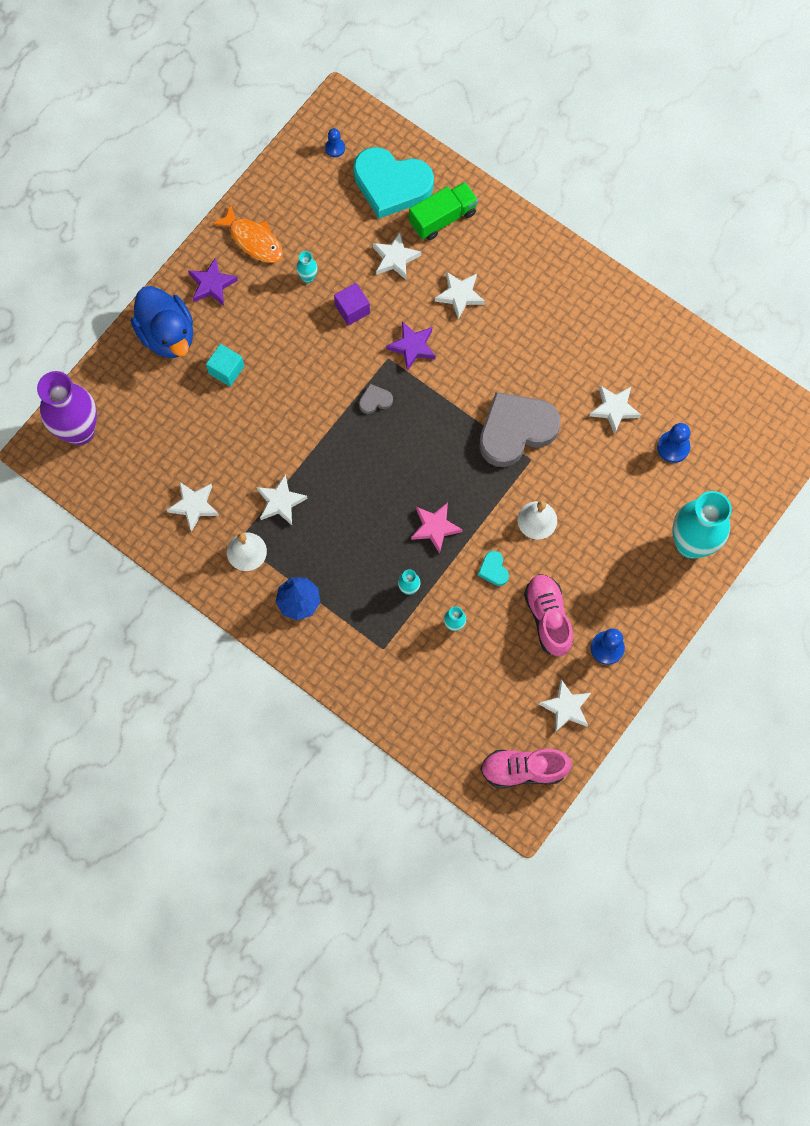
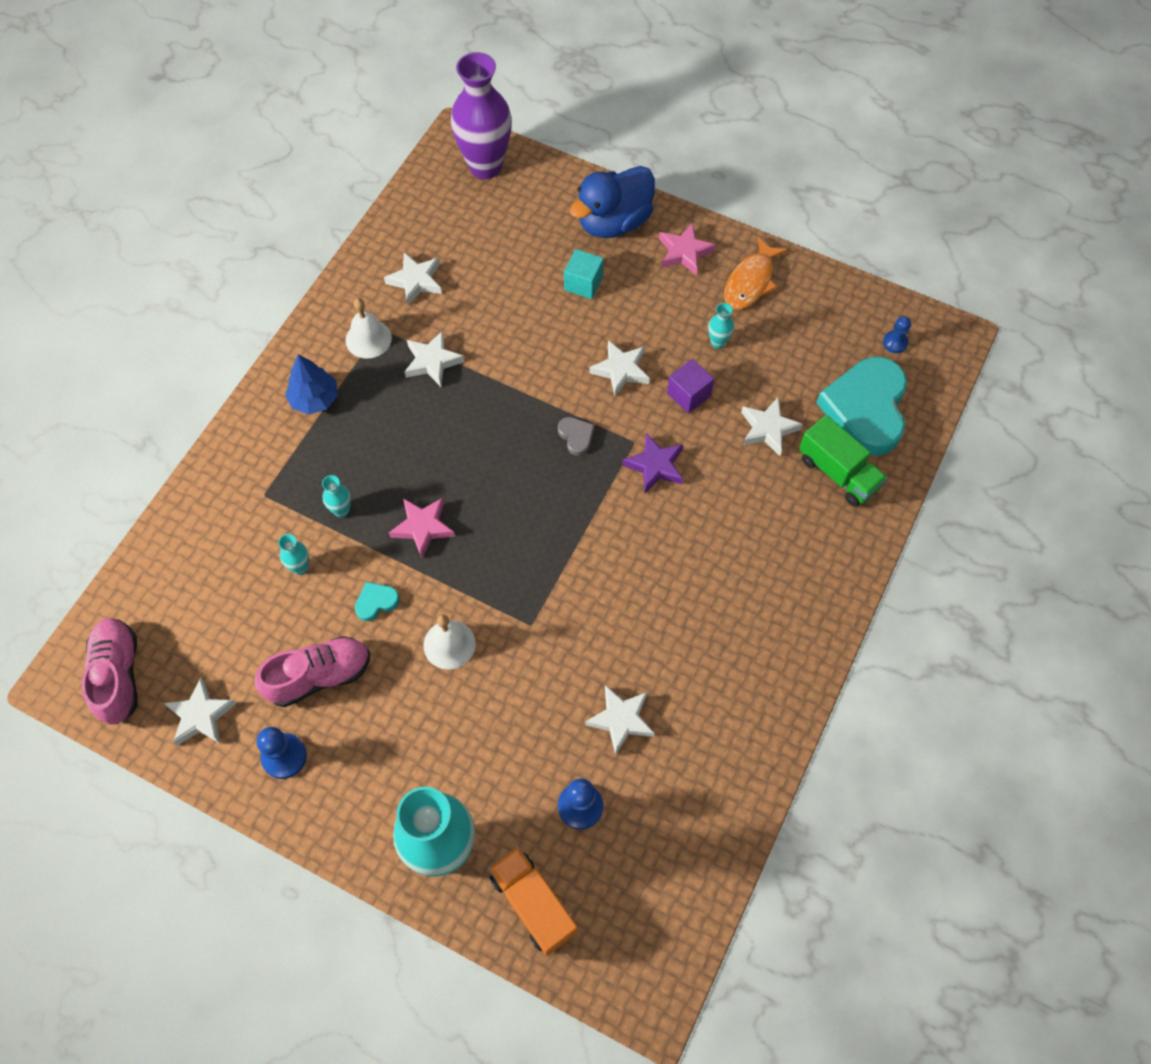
camera: 80 degrees right, 10 degrees down
(212, 284) = (684, 252): purple star -> pink star
(460, 295) = (737, 508): white star -> white star (620, 370)
(516, 430) = (567, 601): grey heart -> none
(736, 489) = (533, 904): none -> orange truck

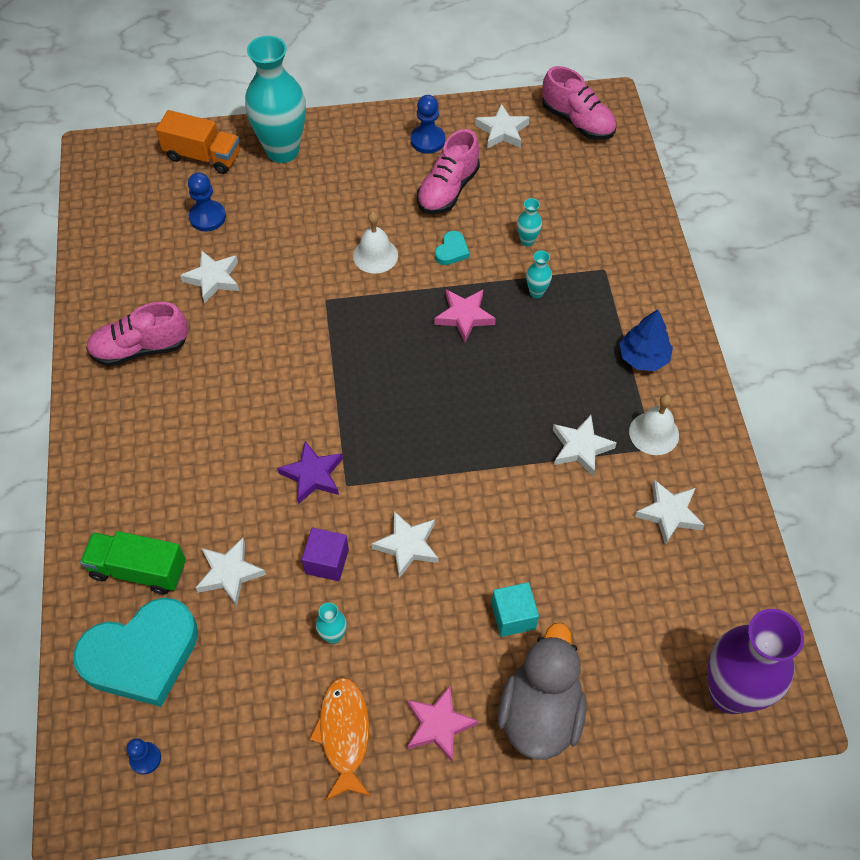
camera: 145 degrees right, 5 degrees down
(576, 437) = (400, 459): grey heart -> none
(614, 222) = (540, 713): blue duck -> grey duck
(734, 682) = (140, 348): none -> pink shoe
(866, 409) = (142, 655): turquoise heart -> turquoise heart turned 90 degrees clockwise

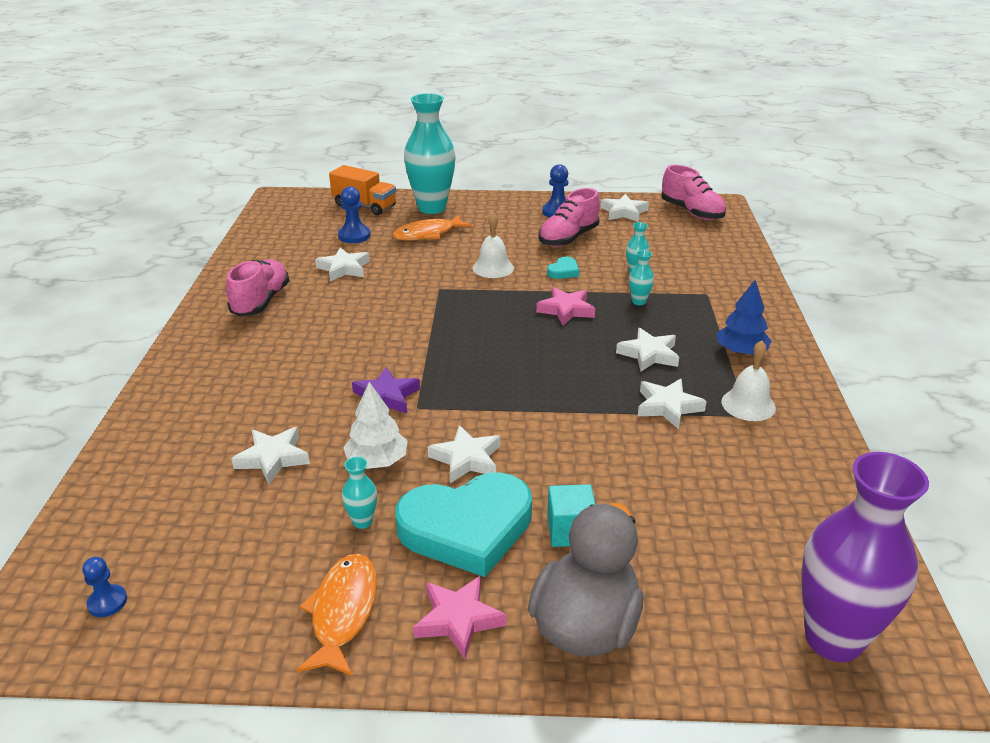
camera: 10 degrees right, 25 degrees down
(138, 570) = (183, 445): green truck -> none
(140, 348) = (261, 301): pink shoe -> pink shoe turned 105 degrees clockwise
(142, 655) = (151, 511): turquoise heart -> turquoise heart (467, 528)
(290, 203) = (428, 234): none -> orange fish
(327, 561) = (377, 461): purple cube -> white tree
(669, 513) = (761, 467): white star -> white star (649, 354)

